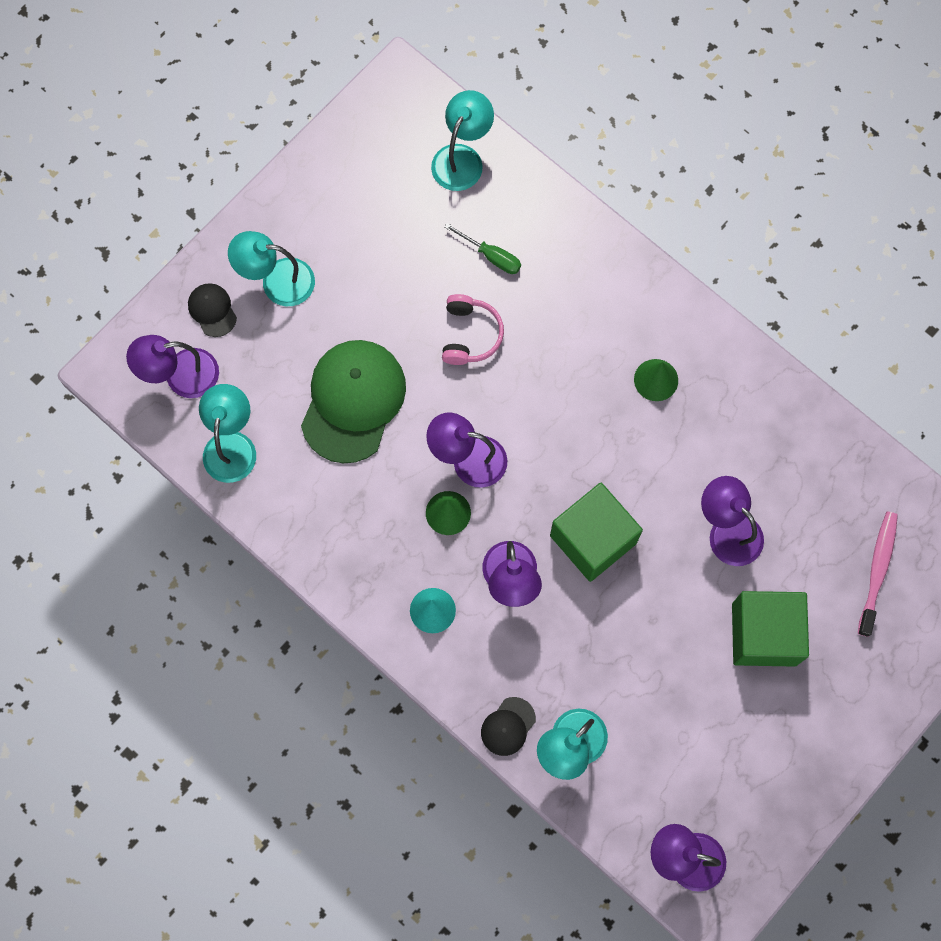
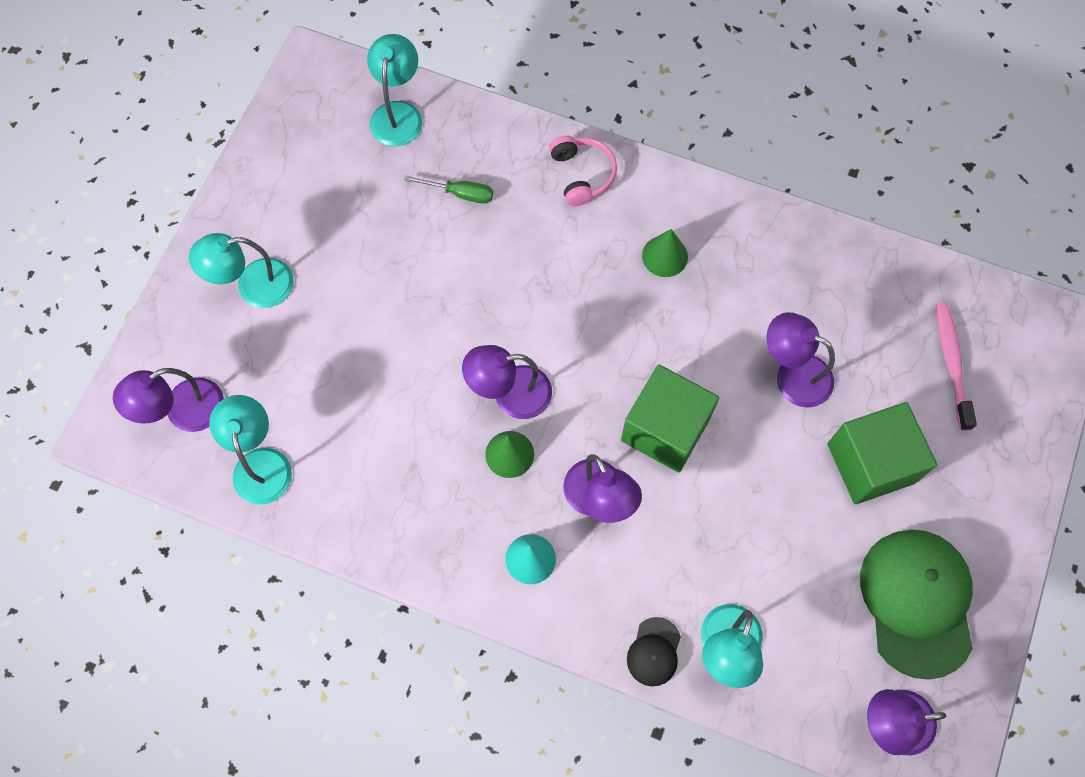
camera: 20 degrees left, 5 degrees down
(212, 310) = (196, 336): black cap -> none
(353, 401) = (372, 377): green cap -> green cap (917, 602)
(470, 335) = (467, 274): pink headphones -> pink headphones (582, 175)

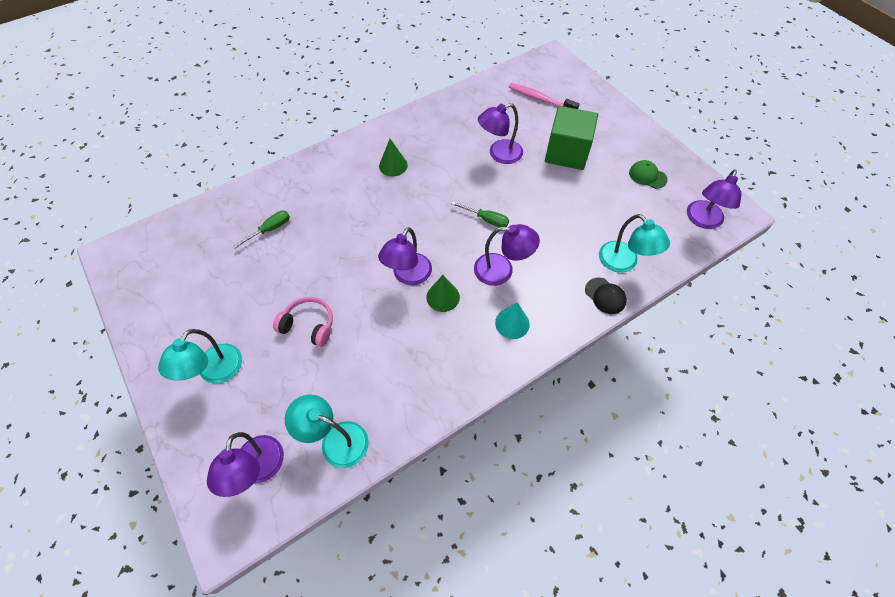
camera: 55 degrees left, 10 degrees down
(398, 113) = (191, 230): turquoise lamp -> none
(582, 175) = (316, 172): pink headphones -> pink headphones (308, 325)
(665, 429) = (486, 219): green cube -> green screwdriver
(917, 602) = (647, 176): green cap -> green cap, size x0.46

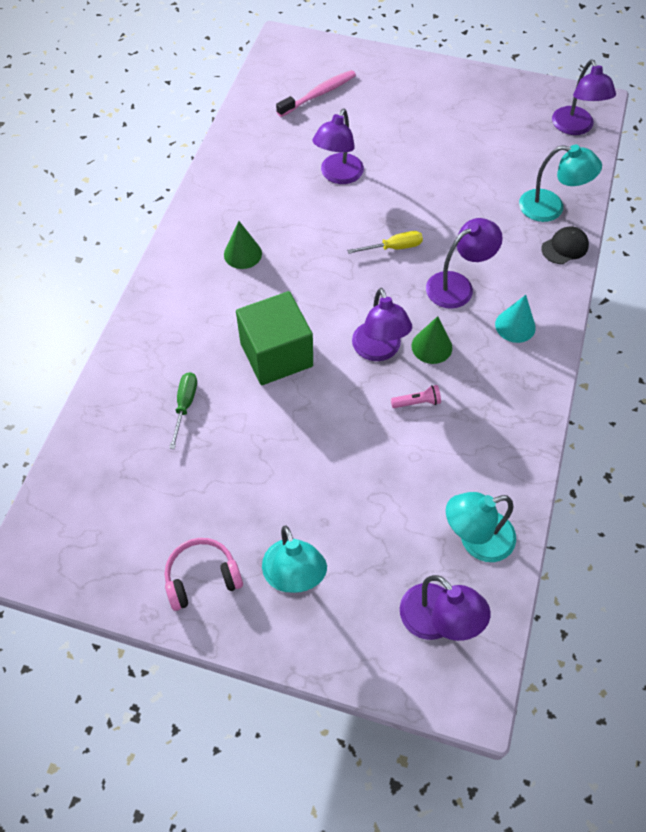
camera: 40 degrees left, 0 degrees up
(308, 325) = (336, 465): pink headphones -> pink headphones (202, 577)
(396, 325) = (417, 402): none -> pink flashlight
(486, 219) = (393, 247): green screwdriver -> yellow screwdriver
(540, 99) = (318, 94): pink toothbrush -> pink toothbrush turned 150 degrees clockwise
(566, 153) = (400, 135): green cube -> green cube (276, 354)
(605, 296) = (564, 247): black cap -> black cap turned 45 degrees counterclockwise
(647, 176) = (492, 114): green cap -> none

